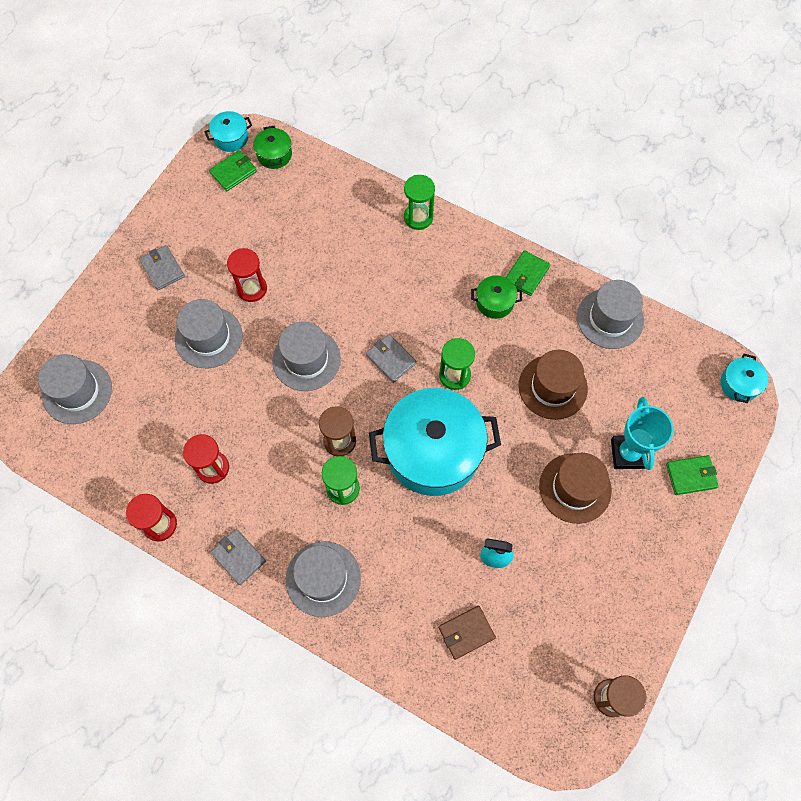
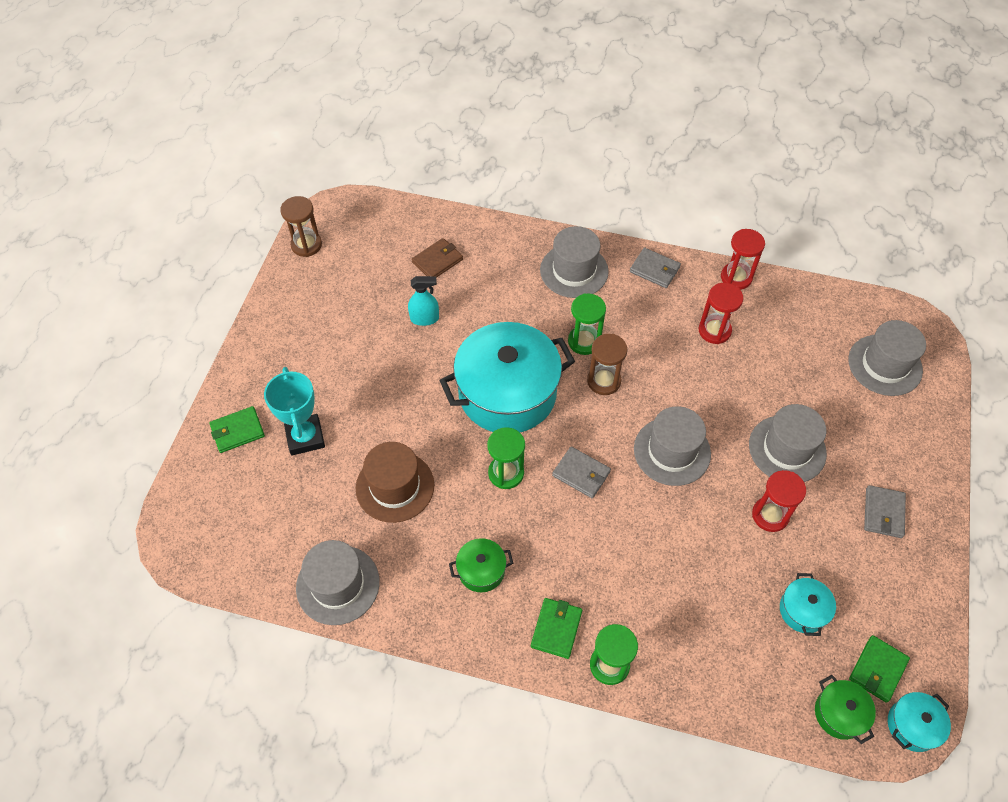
camera: 165 degrees right, 10 degrees down
(162, 269) = (883, 513): grey wallet -> grey wallet turned 60 degrees clockwise
(526, 274) = (449, 618): green wallet -> green wallet (556, 629)
(575, 488) = (357, 393): brown hat -> none
(739, 384) = (180, 541): turquoise pot -> turquoise pot (803, 610)

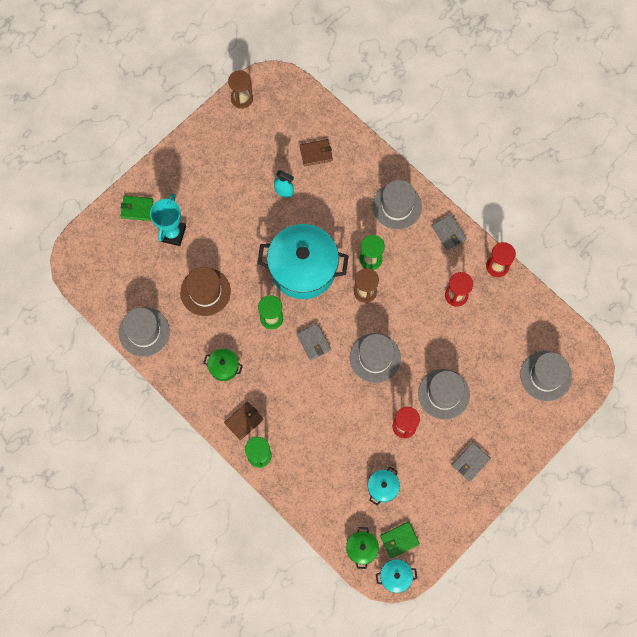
camera: 30 degrees right, 15 degrees up
(556, 629) = (243, 421): green wallet -> brown wallet

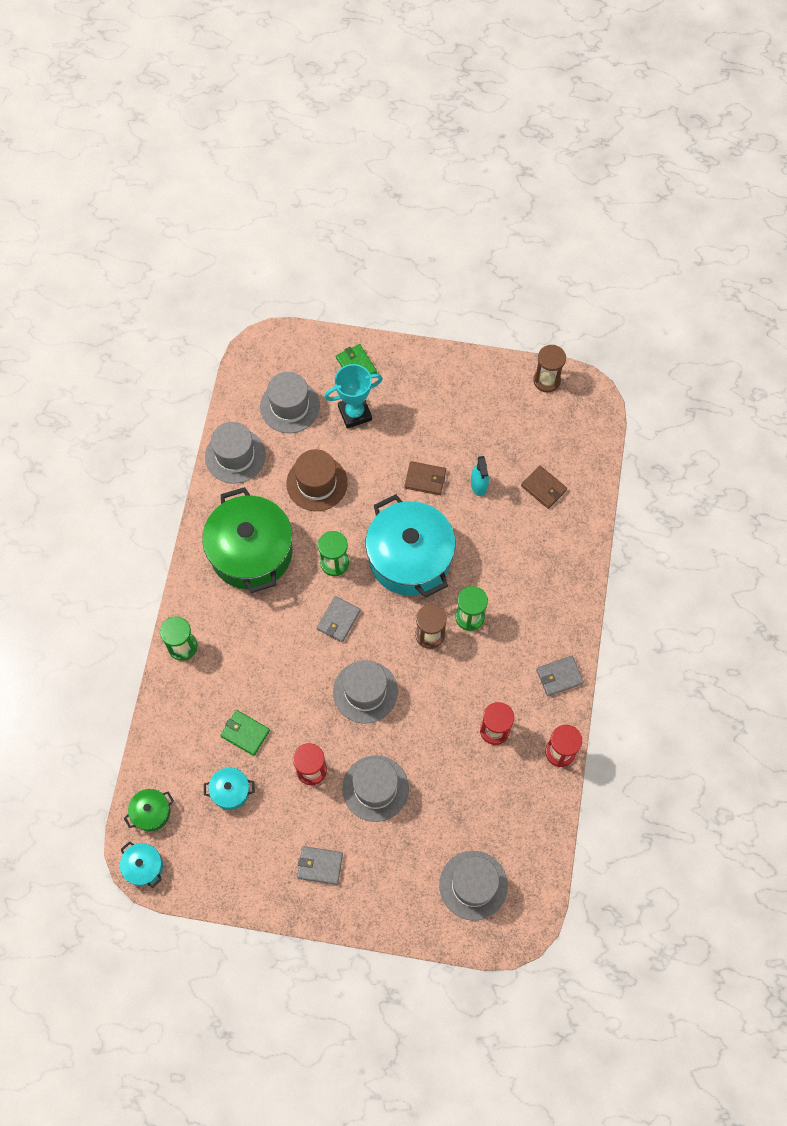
camera: 55 degrees right, 5 degrees down
(224, 367) = (251, 552): green pot -> green pot, size x2.32
(243, 421) = (208, 608): brown wallet -> brown wallet (425, 479)
(397, 206) = (548, 605): grey hat -> grey hat (290, 406)
(399, 540) = (185, 845): green wallet -> green wallet (245, 733)
(449, 233) = (559, 676): grey wallet -> grey wallet turned 45 degrees clockwise

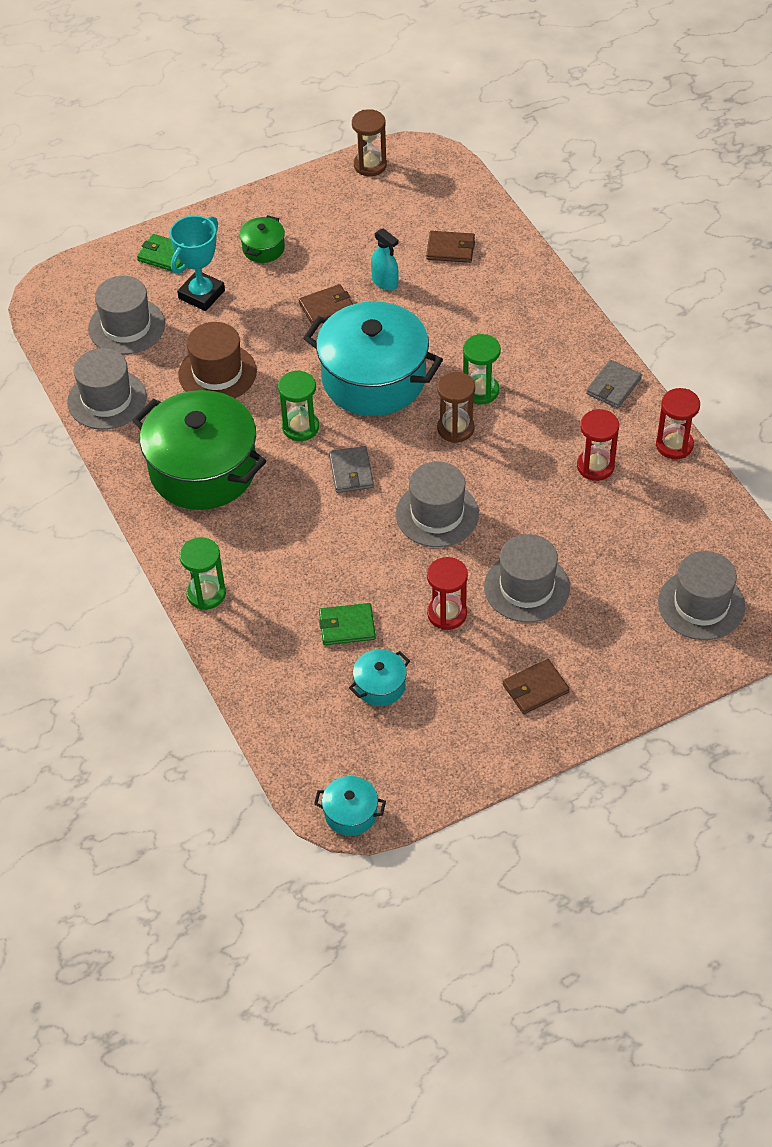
camera: 35 degrees left, 15 degrees down
(151, 812) = (312, 760): green pot -> green pot (263, 248)
(320, 866) = (535, 689): grey wallet -> brown wallet

